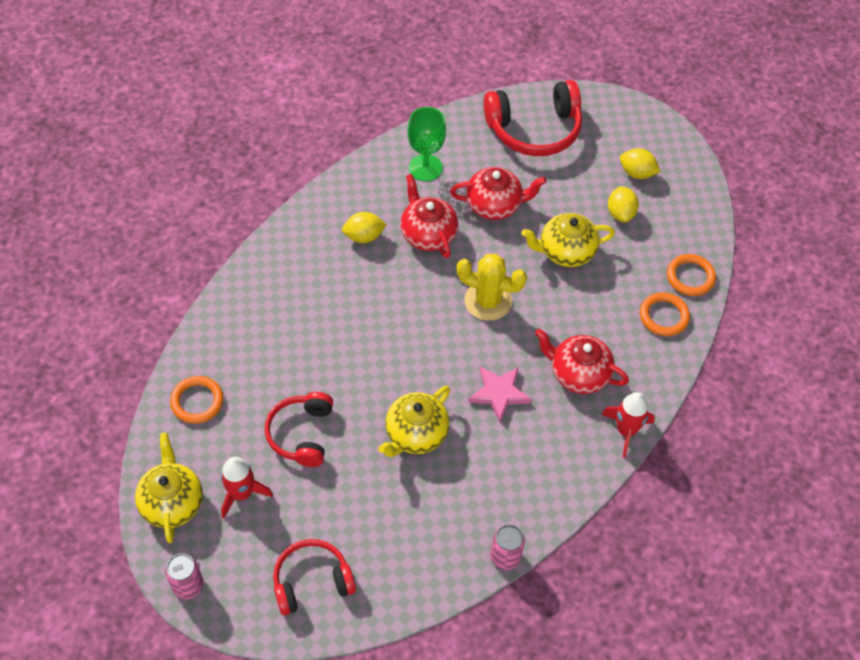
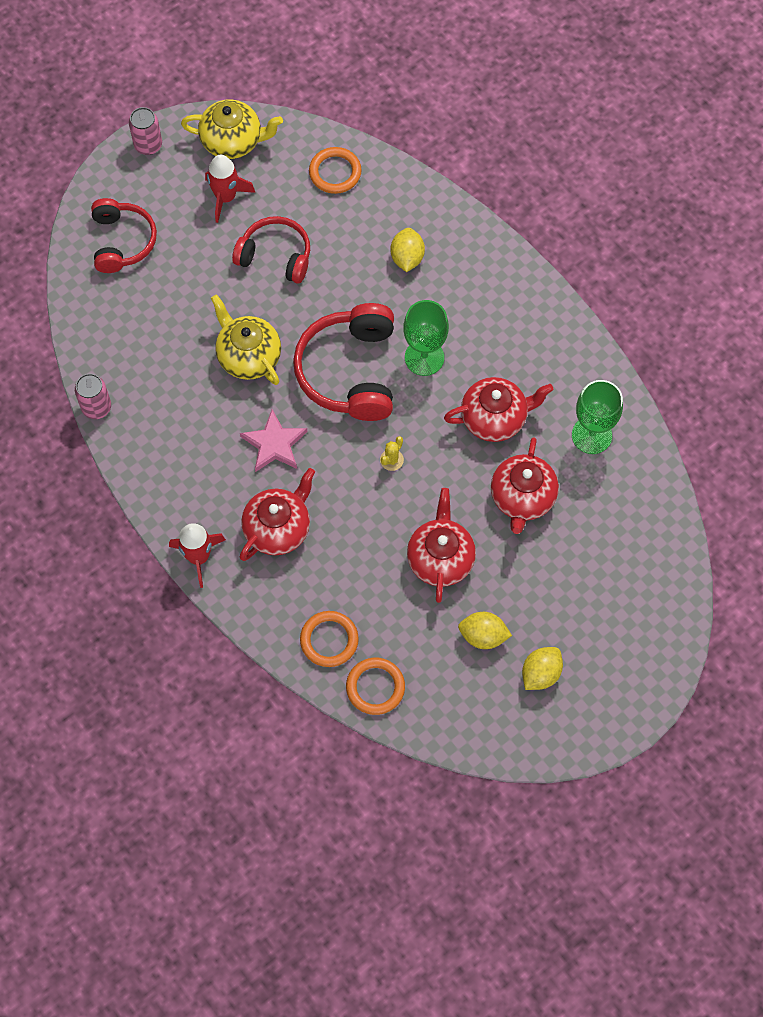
camera: 105 degrees right, 10 degrees up
(364, 236) = (505, 353): yellow lemon -> yellow lemon (407, 258)
(382, 294) = (424, 357): none -> green goblet
(488, 301) = (391, 460): yellow cactus -> yellow cactus, size x0.44
(534, 129) = (631, 571): red headphones -> red headphones (350, 371)
(566, 251) = (440, 558): yellow teapot -> red teapot

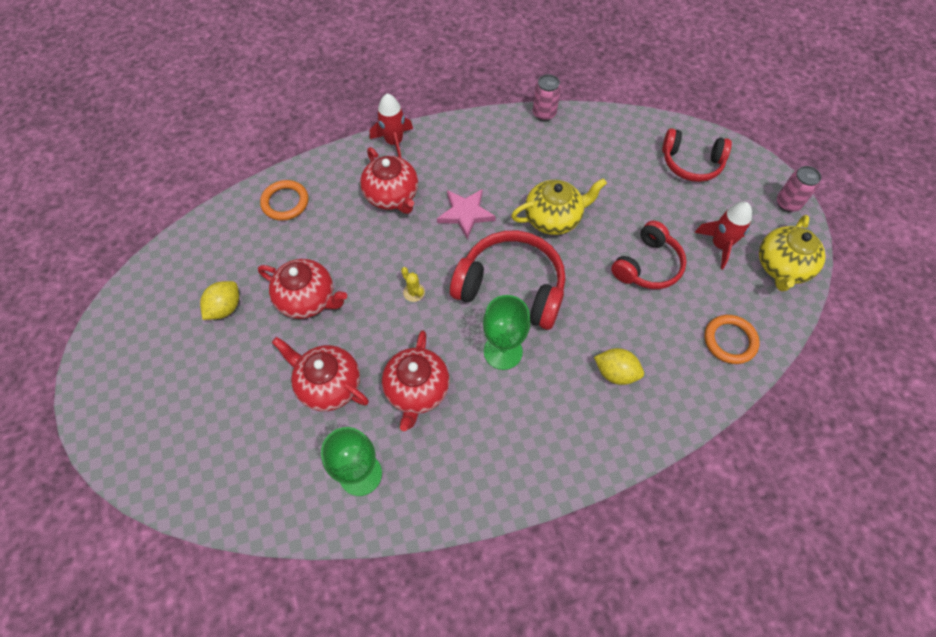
camera: 110 degrees right, 5 degrees down
(375, 687) = (231, 220): orange ring -> none
(540, 673) = (168, 340): yellow lemon -> none

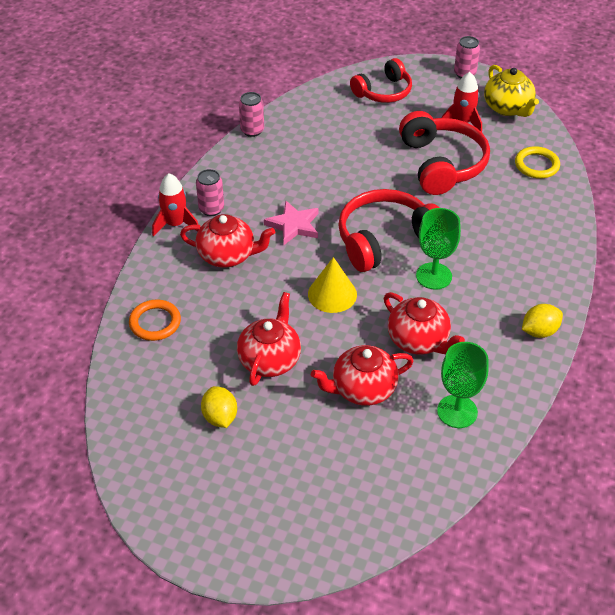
camera: 50 degrees left, 15 degrees down
(308, 299) = (270, 360): red teapot -> red teapot turned 45 degrees counterclockwise
(414, 292) = (332, 294): yellow cactus -> yellow cone
(431, 151) = (211, 209): none -> pink can
(553, 218) = (351, 183): yellow teapot -> none
(615, 373) = (507, 231): yellow lemon -> yellow lemon (539, 331)
(647, 265) = (441, 164): red headphones -> red headphones, size x1.52
(730, 341) = (536, 165): orange ring -> yellow ring

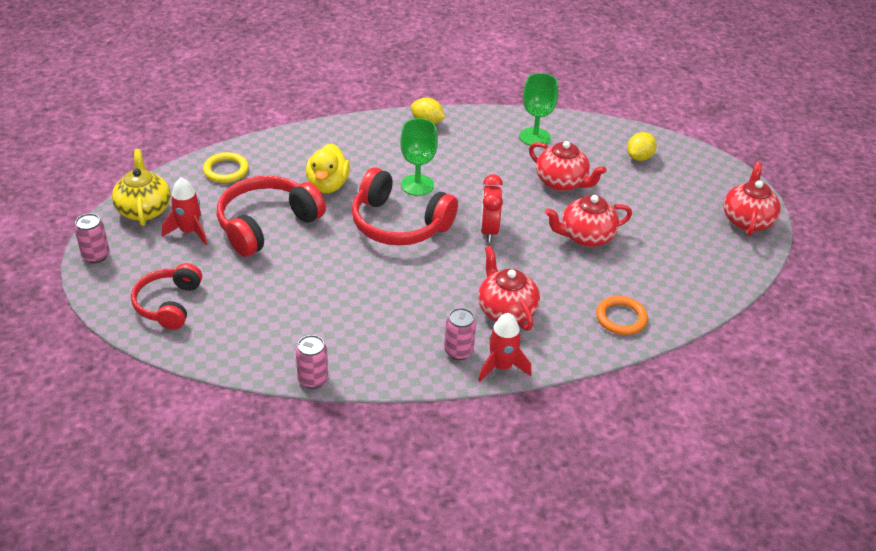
camera: 125 degrees left, 5 degrees down
(220, 417) = (660, 239): yellow lemon -> yellow lemon (639, 157)
(293, 225) = (430, 285): pink star -> none
(332, 294) = (489, 230): yellow cone -> red clock
(383, 91) = (169, 304): red headphones -> red headphones turned 105 degrees counterclockwise
(419, 340) = (491, 172): red teapot -> red teapot (747, 220)
(474, 218) = (328, 185): none -> yellow duck
(508, 108) = (144, 209): yellow teapot -> yellow teapot turned 45 degrees counterclockwise

